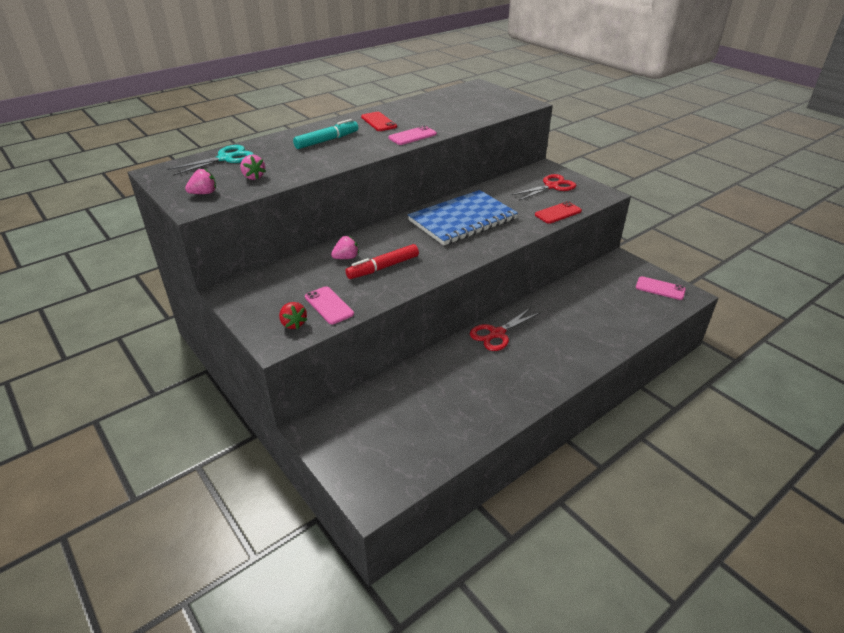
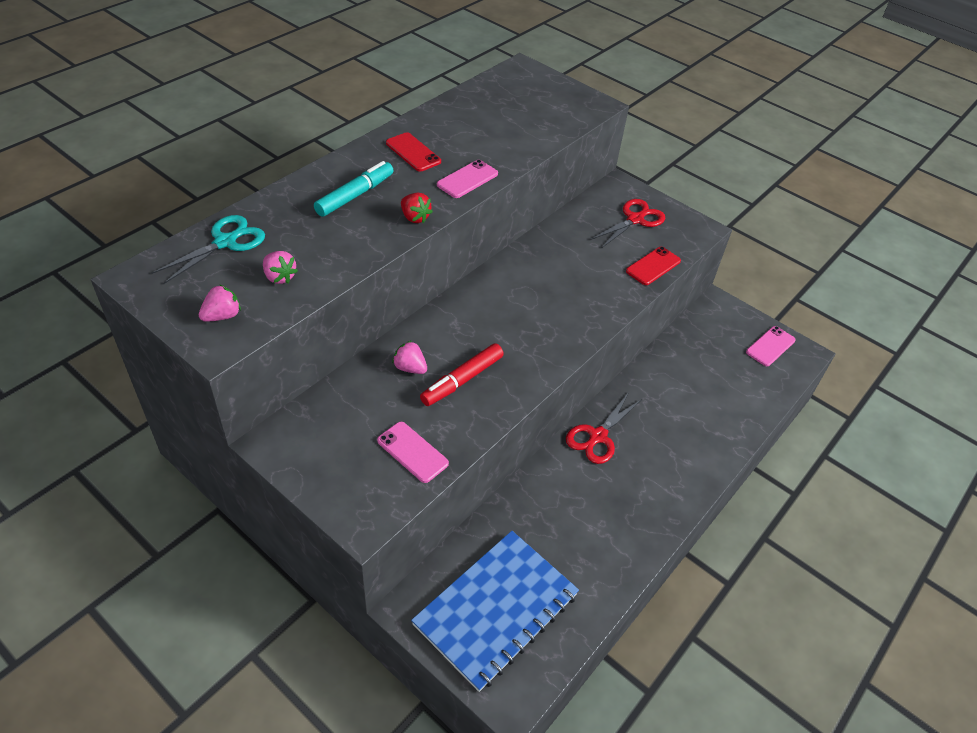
camera: 15 degrees left, 10 degrees up
(293, 324) = (377, 488): red strawberry -> red strawberry (415, 217)
(346, 258) = (410, 368): pink strawberry -> pink strawberry turned 105 degrees counterclockwise
(462, 220) = (539, 288): blue notebook -> blue notebook (496, 609)
(660, 288) = (770, 346): pink phone -> pink phone turned 60 degrees counterclockwise

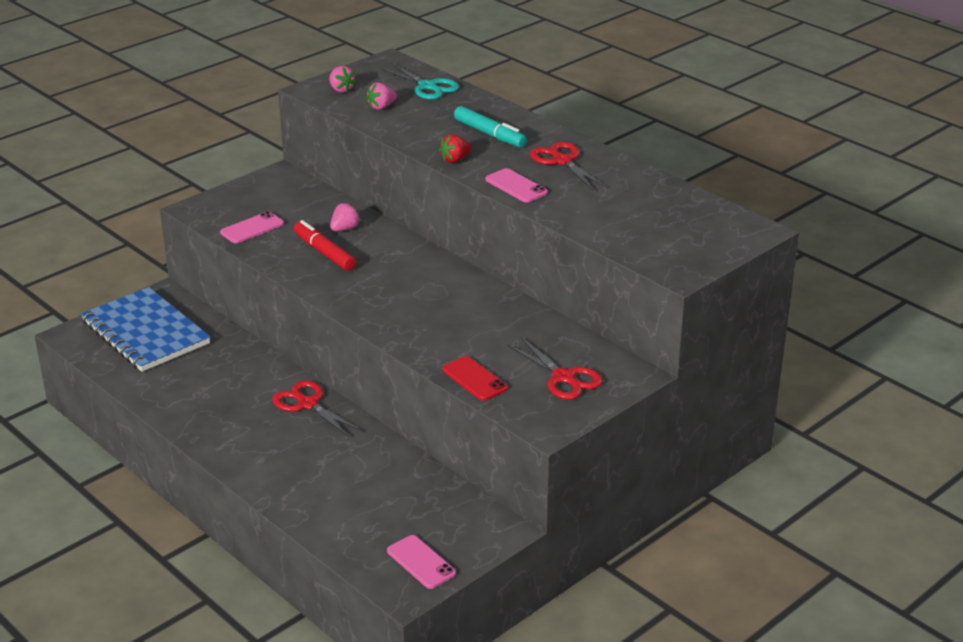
camera: 100 degrees right, 15 degrees down
(413, 152) = (562, 161): red phone -> red scissors

